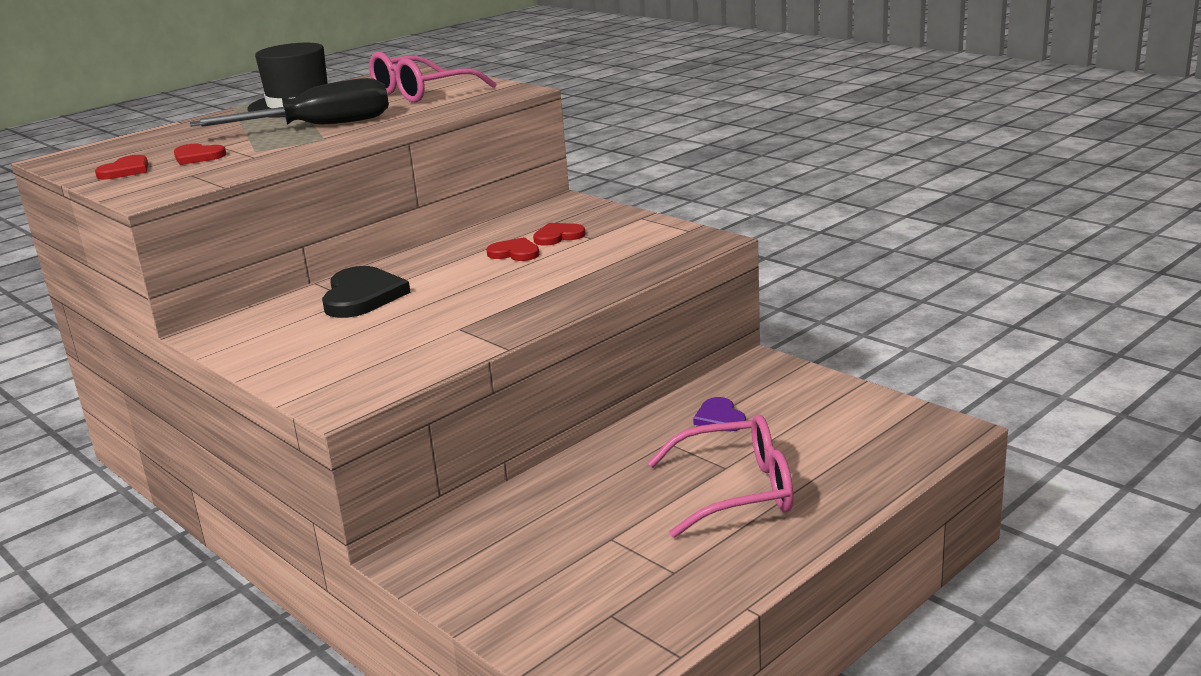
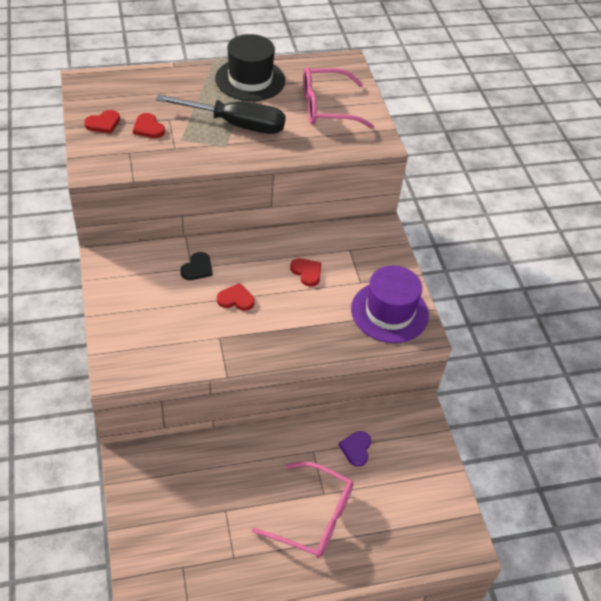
camera: 25 degrees right, 25 degrees up
(362, 296) = (197, 268): black heart -> black heart, size x0.58
(558, 236) = (344, 268): red heart -> red heart (236, 299)
(653, 242) = (389, 312): none -> purple hat

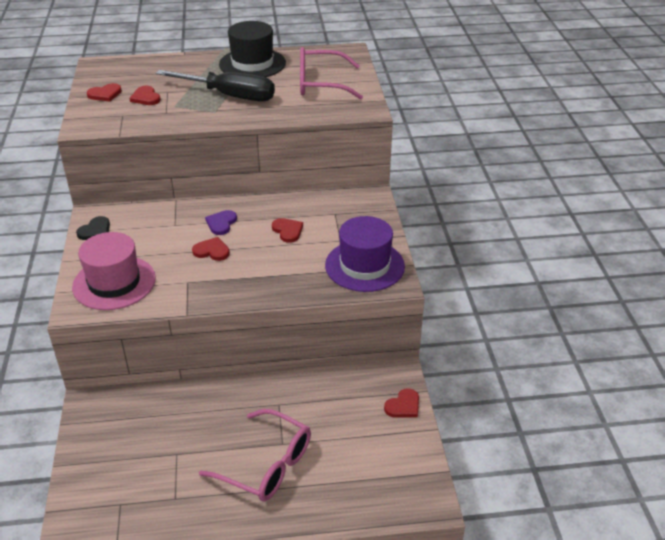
camera: 10 degrees right, 10 degrees down
(146, 341) = (114, 282): none -> pink hat
(197, 268) = (180, 225): black heart -> black heart (95, 230)
(356, 449) = (324, 404): purple heart -> purple heart (221, 223)
(430, 447) = (403, 406): none -> red heart

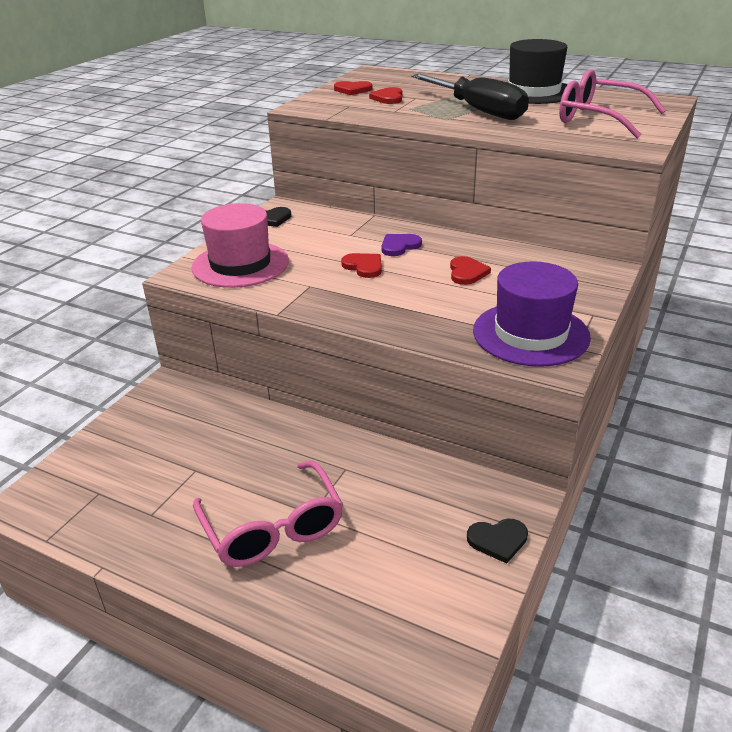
camera: 35 degrees right, 5 degrees down
(403, 406) = (498, 540): red heart -> black heart

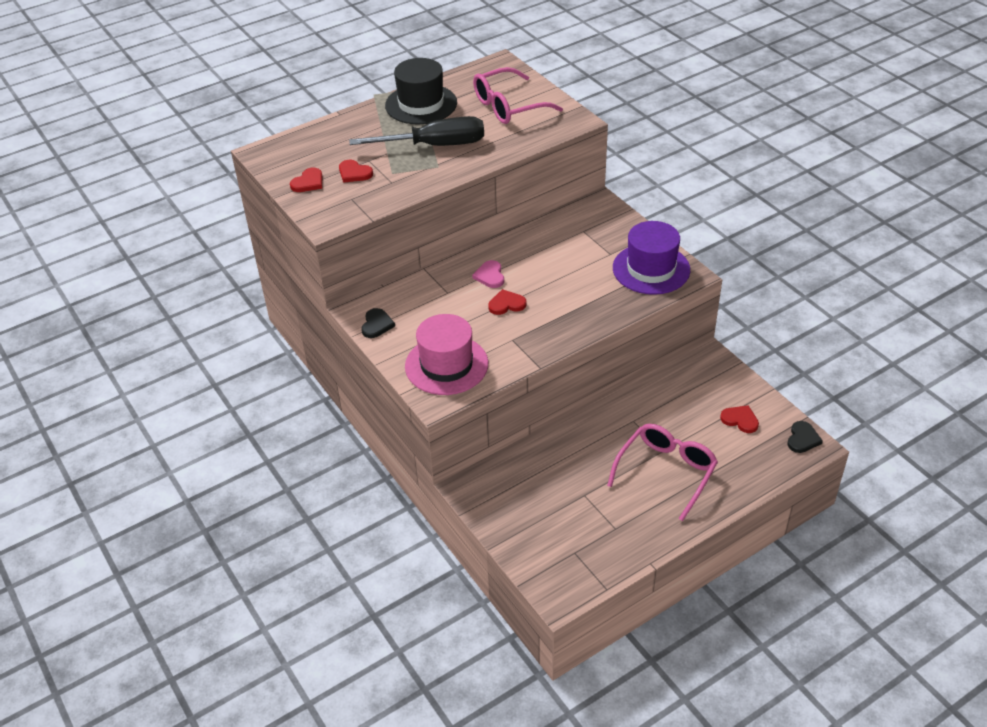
camera: 60 degrees left, 10 degrees up
(273, 528) = (666, 472): pink glasses -> pink glasses turned 60 degrees counterclockwise
(399, 246) = (490, 276): purple heart -> pink heart
(467, 273) = (556, 261): red heart -> red heart (740, 420)
(498, 540) = (734, 381): black heart -> black heart (802, 439)

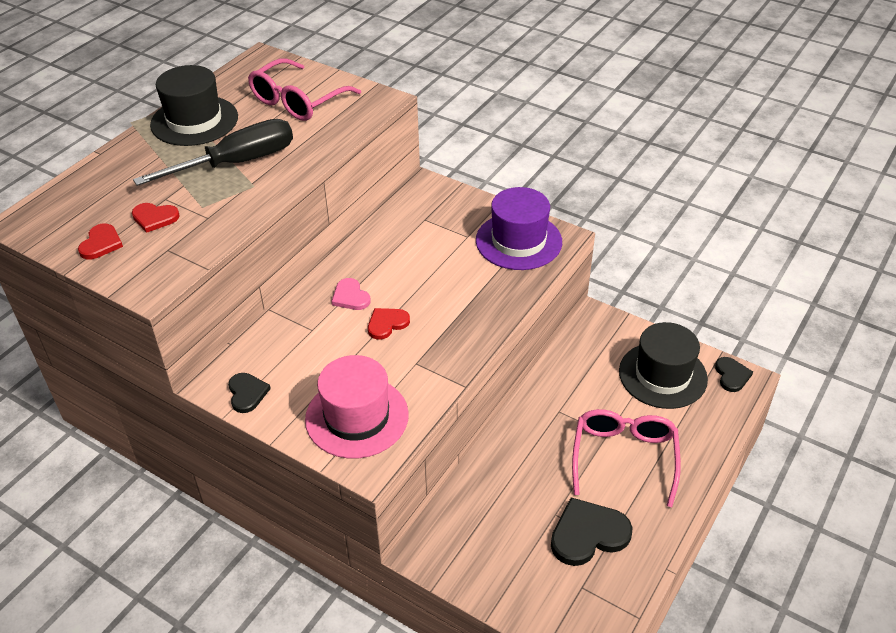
camera: 25 degrees left, 0 degrees up
(602, 518) = (588, 534): none -> black heart
(740, 420) = (662, 375): red heart -> black hat

